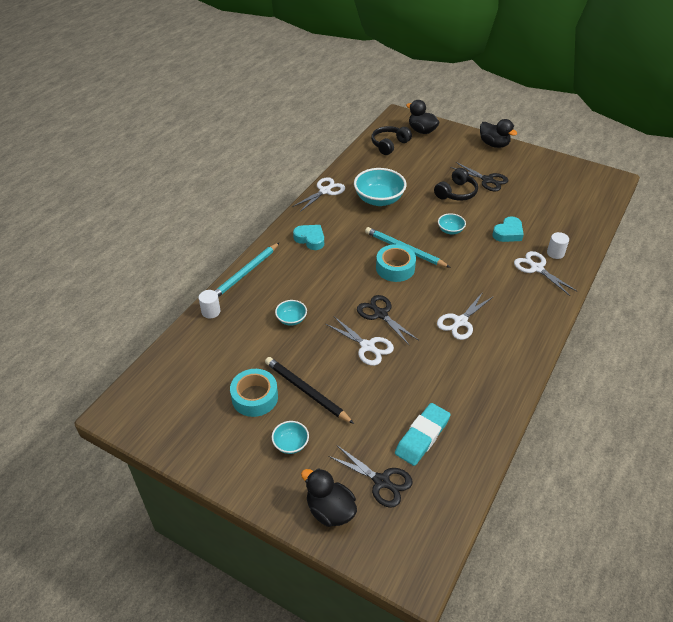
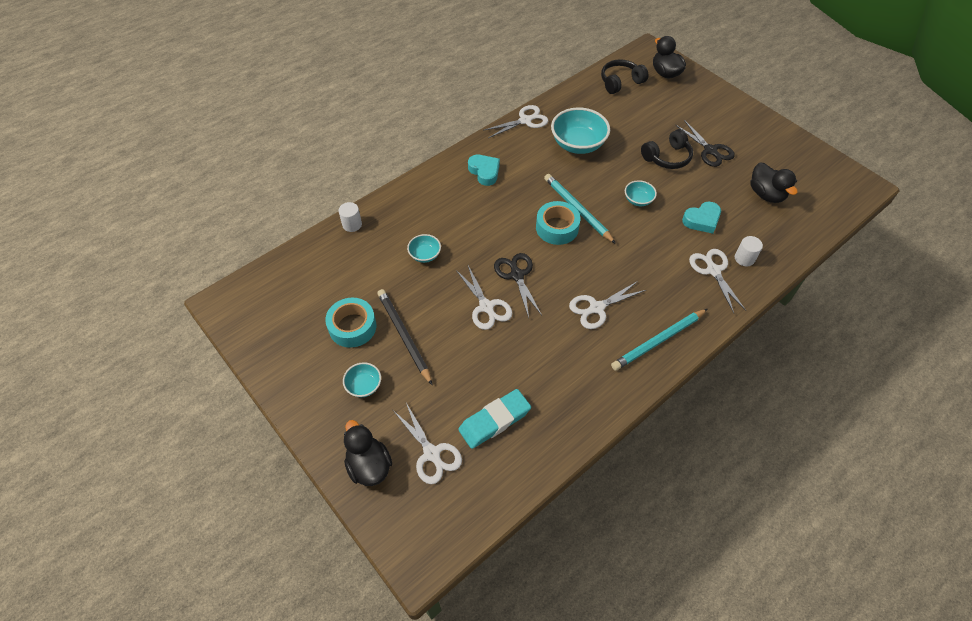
camera: 20 degrees right, 10 degrees up
(245, 273) = (403, 192): turquoise pencil -> turquoise pencil (658, 341)
(382, 481) = (432, 454): black scissors -> white scissors
(494, 144) = (740, 109): black duck -> black duck (766, 194)

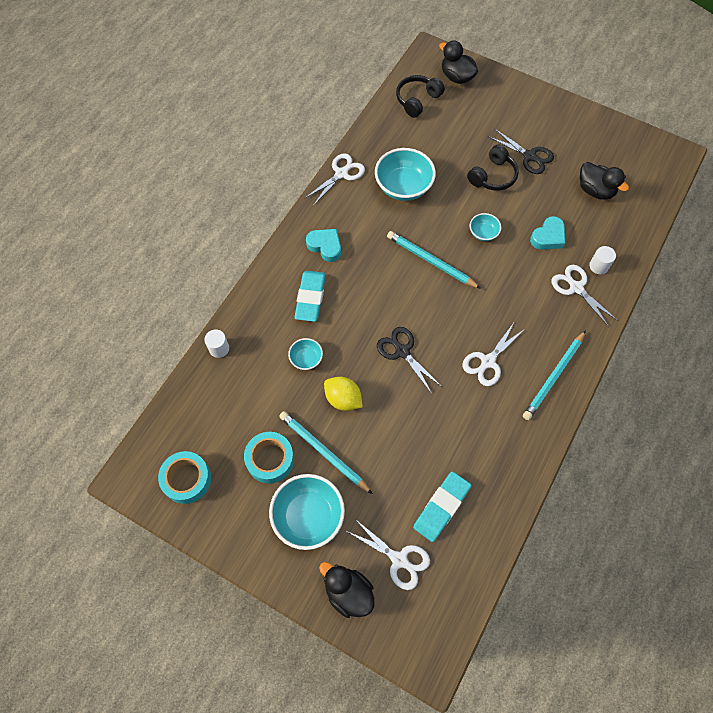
camera: 20 degrees left, 10 degrees up
(364, 386) = (308, 516): turquoise bowl -> turquoise bowl, size x1.95
(404, 336) = (324, 452): black pencil -> turquoise pencil
(443, 298) = (343, 399): none -> yellow lemon
(452, 208) = (310, 298): none -> turquoise eraser
(486, 307) = (388, 395): white scissors -> none
(557, 228) = (419, 287): turquoise tape -> turquoise tape (187, 479)

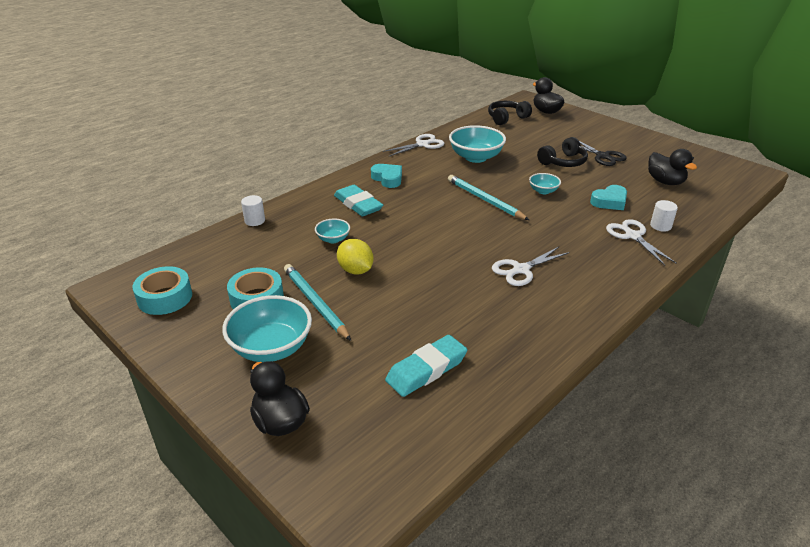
camera: 15 degrees right, 30 degrees down
(310, 298) = (358, 204): turquoise eraser -> turquoise eraser turned 60 degrees counterclockwise
(399, 560) = (356, 405): white scissors -> none
(402, 351) = (431, 249): black scissors -> none
(553, 376) = (593, 291): turquoise pencil -> none

